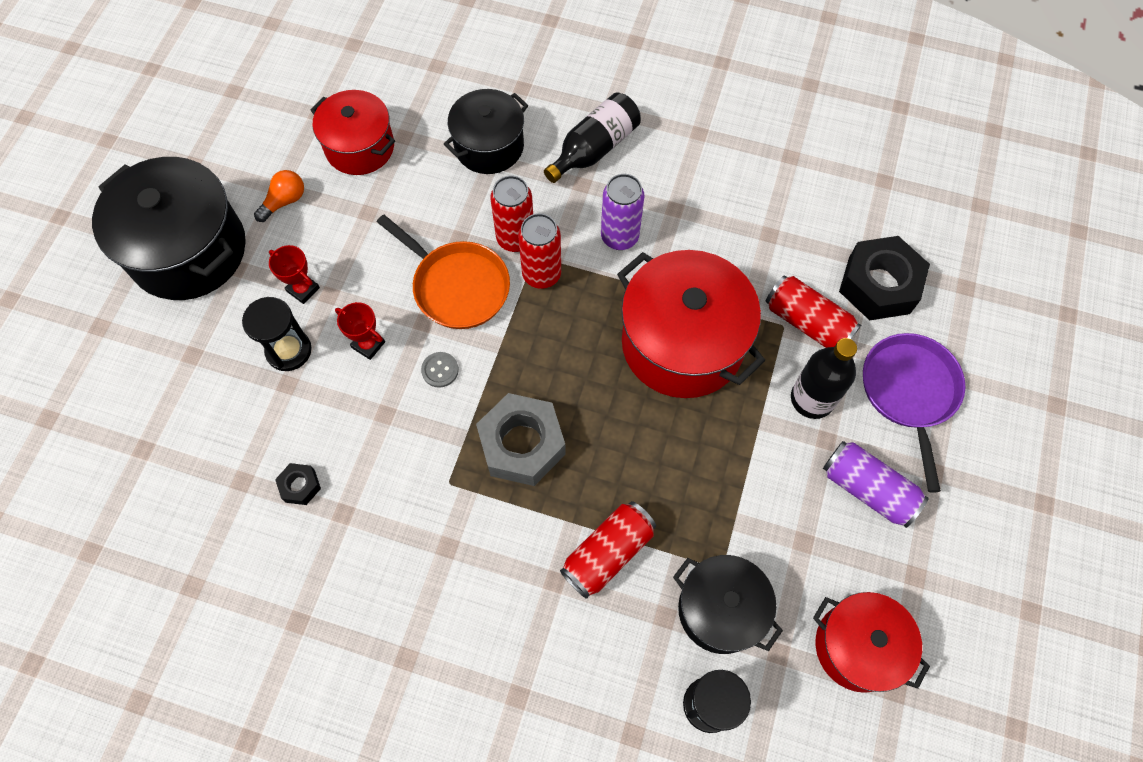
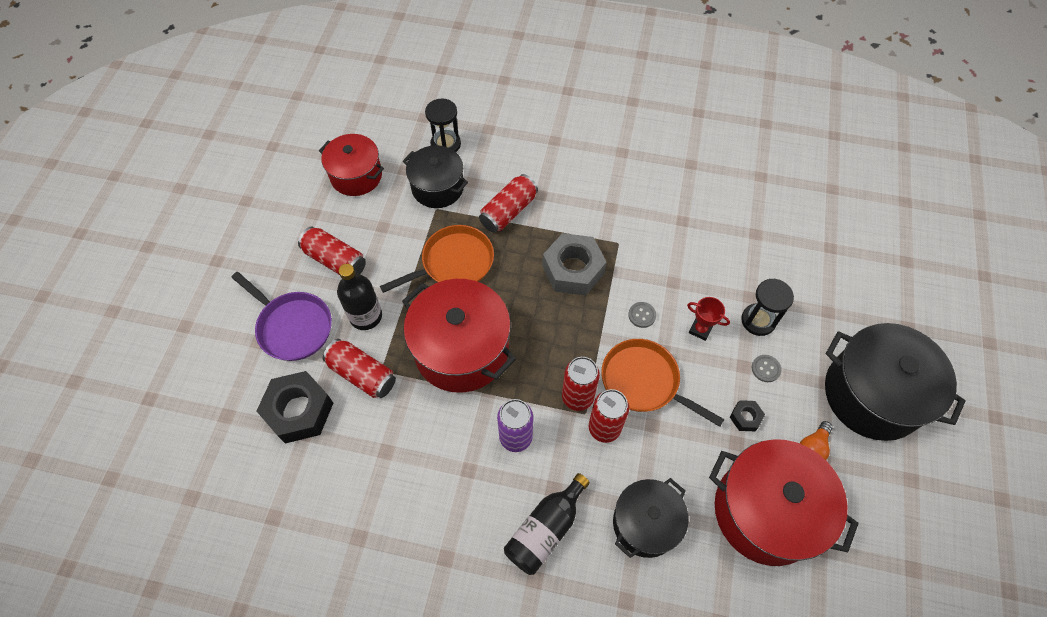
camera: 175 degrees right, 5 degrees down
(300, 486) = (716, 234): black nut -> black nut (745, 417)
(303, 289) = (765, 369): red trophy -> grey button
(360, 147) = (766, 511): red pot -> red pot, size x1.60
(693, 470) = (453, 263): none -> orange pan
(867, 489) = (335, 260): purple can -> red can
(909, 392) = (292, 326): purple pan -> purple pan turned 45 degrees counterclockwise

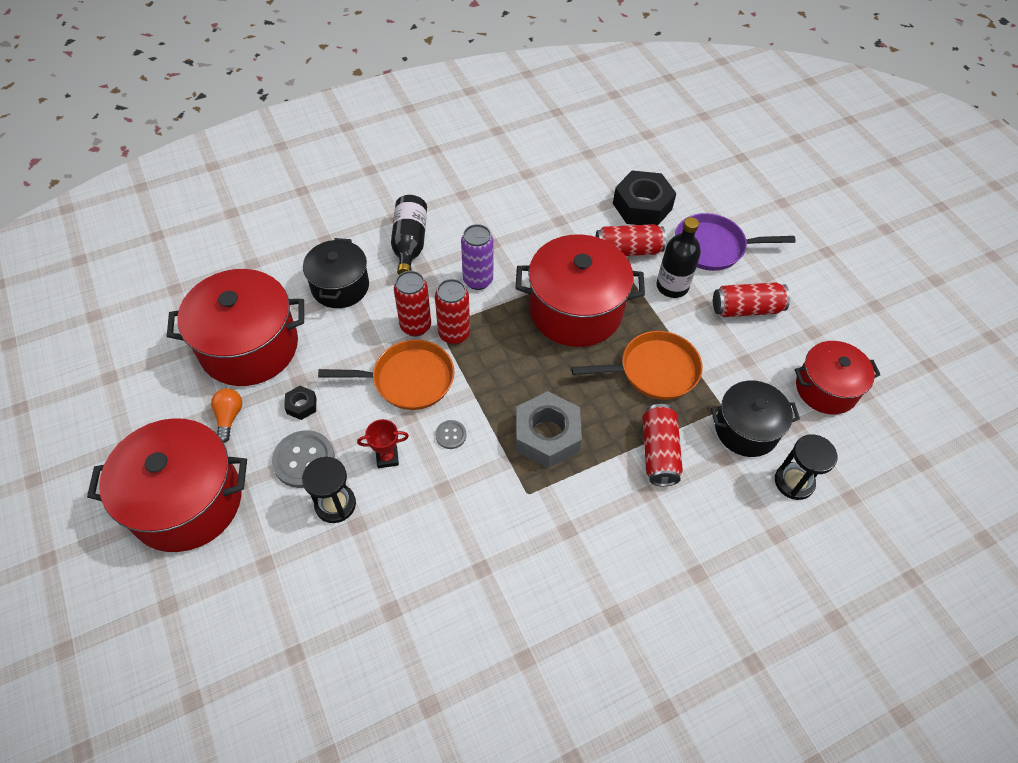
camera: 140 degrees right, 5 degrees down
(453, 263) = (654, 370): orange pan -> orange pan turned 120 degrees counterclockwise
(765, 369) = (304, 460): grey button -> grey button, size x1.91
(872, 394) = (187, 501): black pot -> red pot

